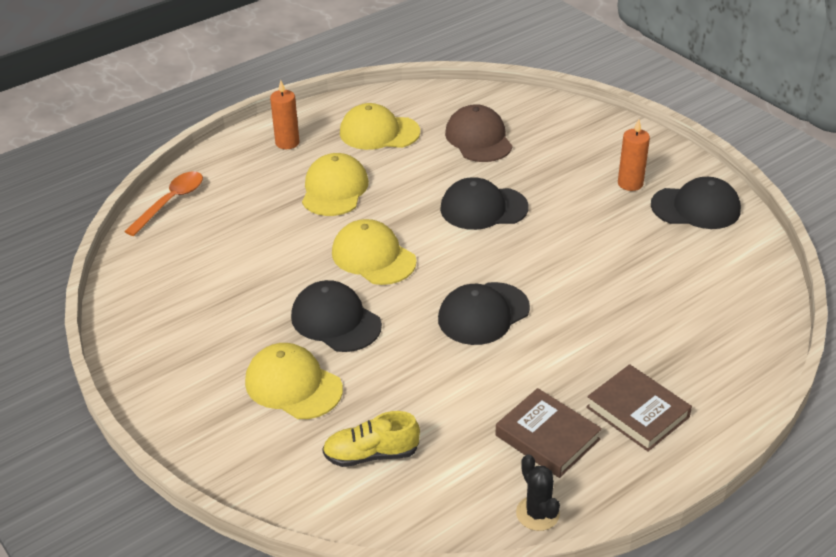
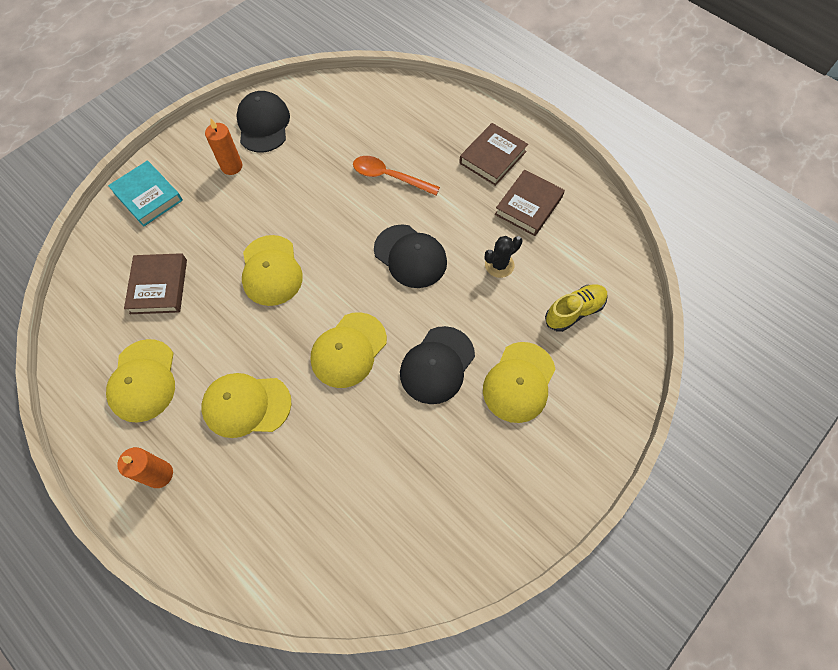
camera: 100 degrees left, 25 degrees up
(171, 202) = (275, 578): orange spoon -> orange spoon (389, 177)
(371, 454) = (574, 311): yellow shoe -> yellow shoe turned 105 degrees counterclockwise
(478, 139) = (159, 286): brown cap -> brown book
(483, 208) = (271, 270): black cap -> yellow cap
(537, 513) = (594, 207): black cactus -> black cactus (499, 265)
(591, 130) = (148, 196): none -> turquoise book

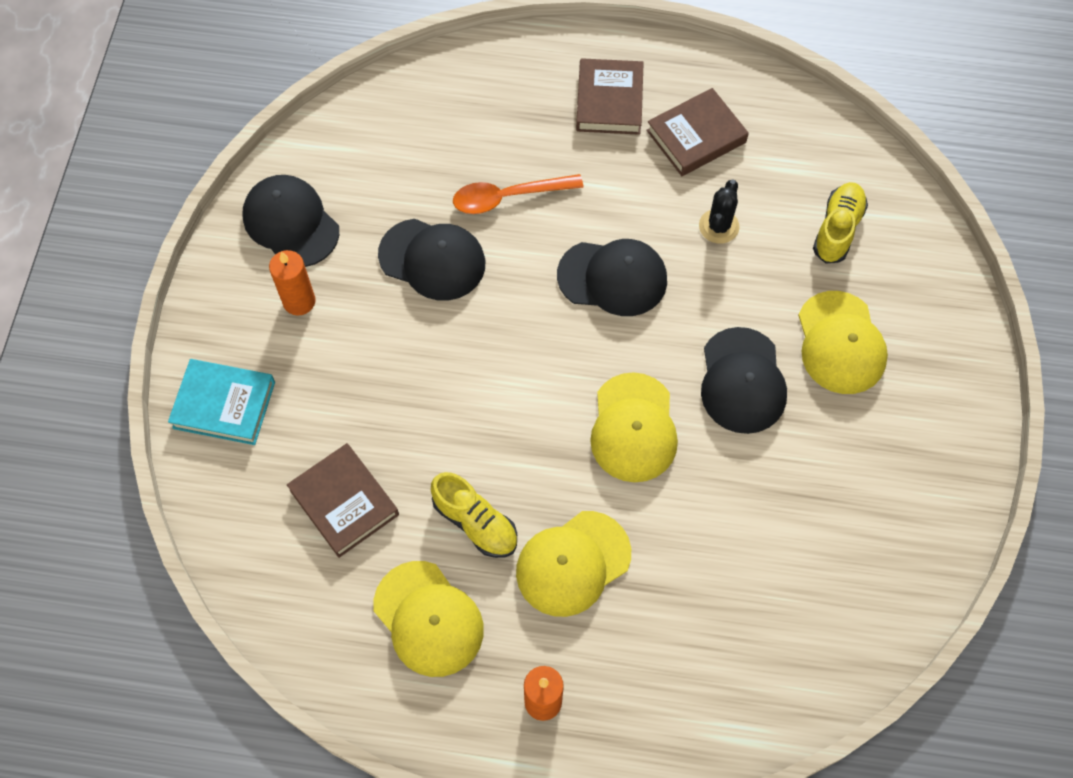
camera: 35 degrees left, 0 degrees up
(215, 344) = (475, 522): none -> yellow shoe
(271, 270) = (465, 396): yellow cap -> none
(319, 186) = (432, 259): none -> black cap
(528, 206) = (696, 136): brown book -> brown book turned 60 degrees clockwise

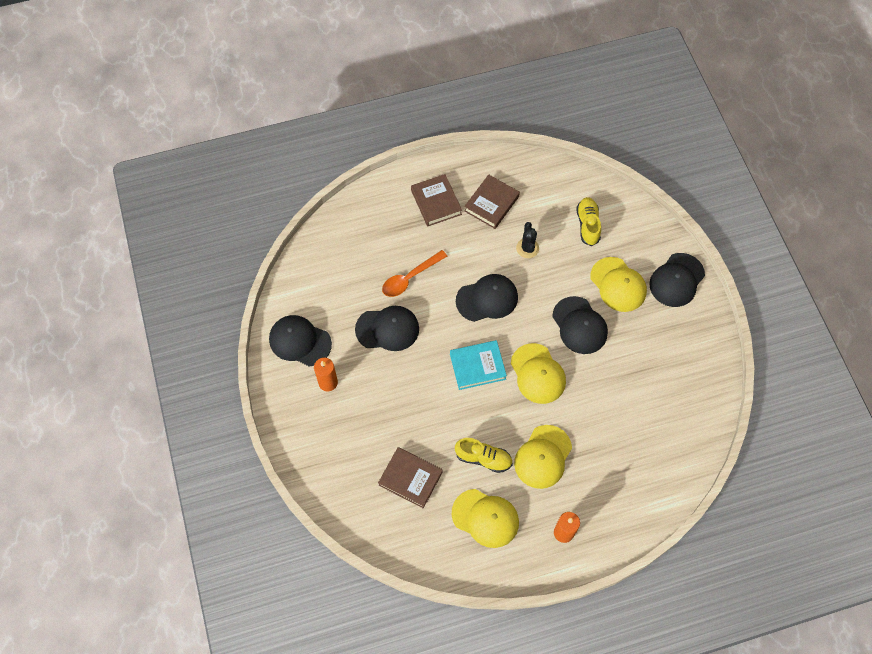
camera: 25 degrees left, 0 degrees up
(224, 404) = (318, 456): turquoise book -> turquoise book (477, 366)
(945, 376) = (676, 280): none -> black cap

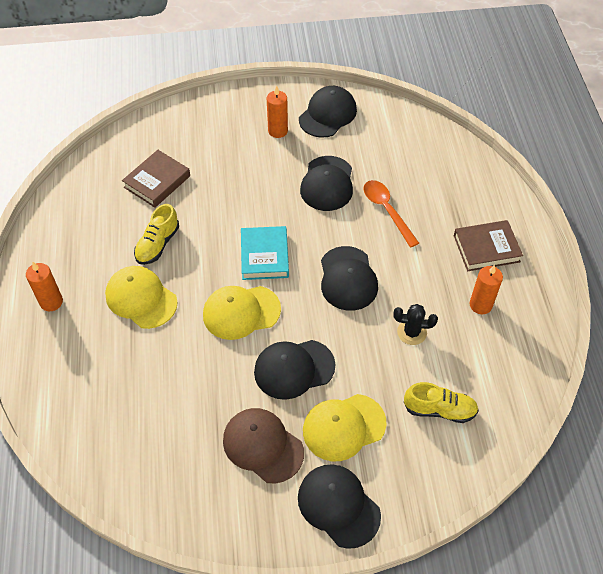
camera: 100 degrees right, 10 degrees down
(485, 518) = (94, 236): yellow cap -> none
(491, 204) = (480, 305): brown book -> orange candle
(647, 336) = (263, 446): none -> brown cap

